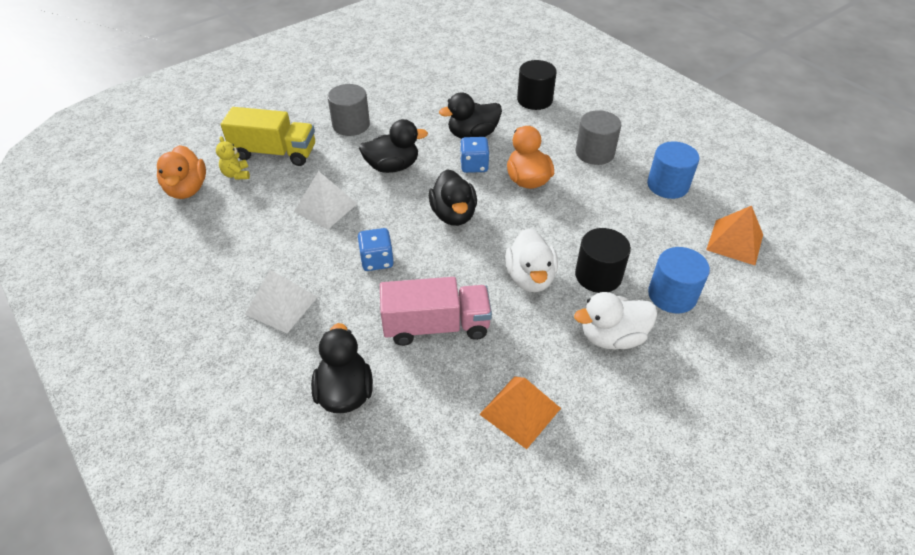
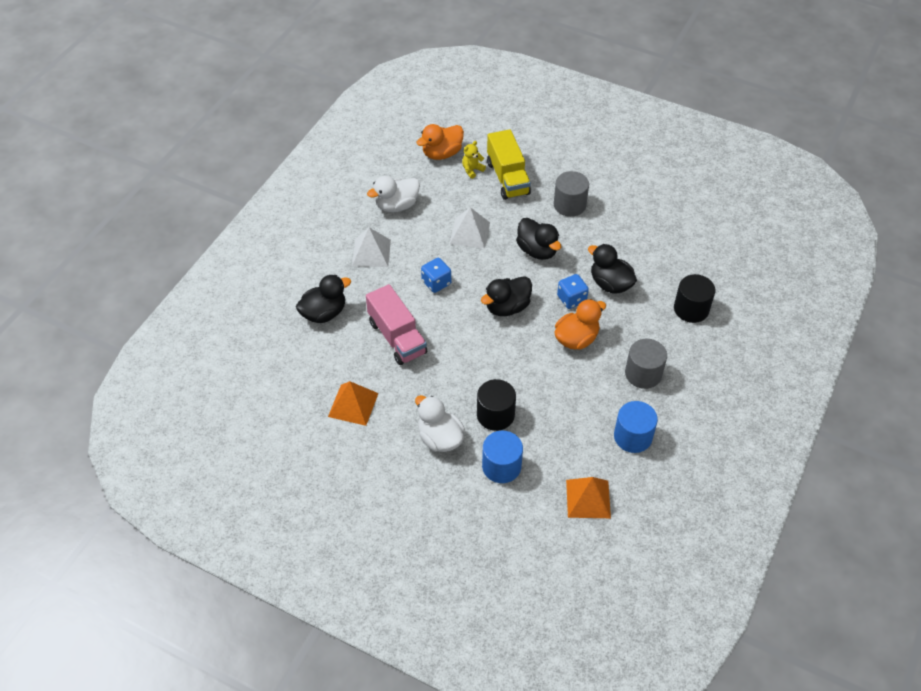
camera: 65 degrees right, 5 degrees up
(530, 278) = (469, 374): white duck -> white duck (396, 205)

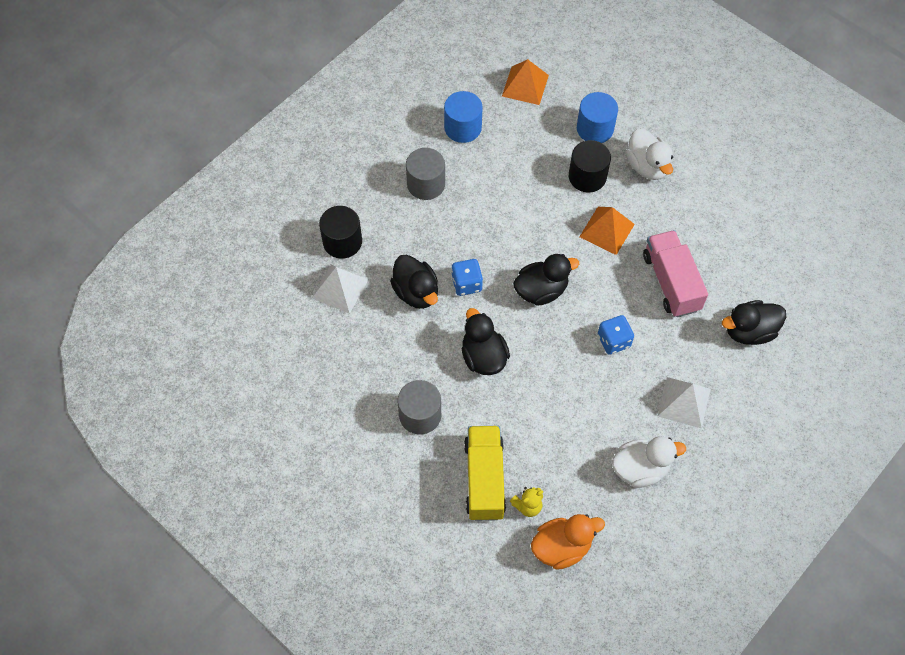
camera: 165 degrees left, 10 degrees up
(353, 405) = (728, 218): orange pyramid -> orange pyramid (606, 230)
(470, 233) = (557, 402): white pyramid -> white pyramid (340, 288)
(576, 339) = (479, 236): orange duck -> none

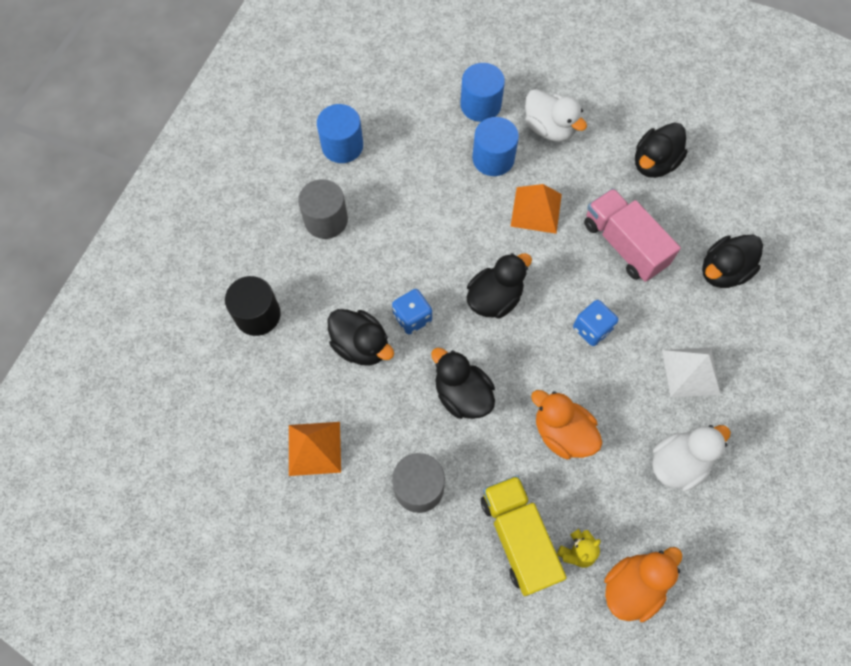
camera: 20 degrees left, 5 degrees up
(340, 288) = (274, 370): white pyramid -> none
(525, 85) = (390, 81): orange pyramid -> orange pyramid (314, 448)
(553, 413) = (562, 433): none -> orange duck
(587, 177) = (493, 158): black cylinder -> blue cylinder
(728, 223) = (654, 163): none -> black duck

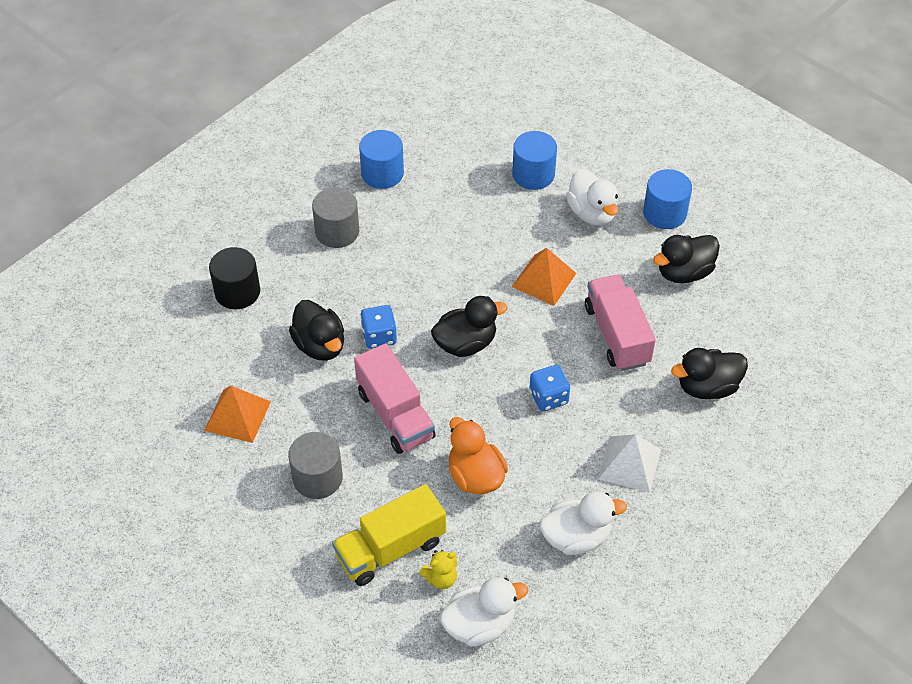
camera: 20 degrees right, 15 degrees down
(462, 395) = (395, 414): black duck -> pink truck
(493, 158) = (523, 224): blue cylinder -> blue cylinder (664, 213)
(518, 538) = (390, 549): yellow truck -> yellow truck turned 120 degrees counterclockwise
(632, 586) = (479, 625): orange duck -> white duck

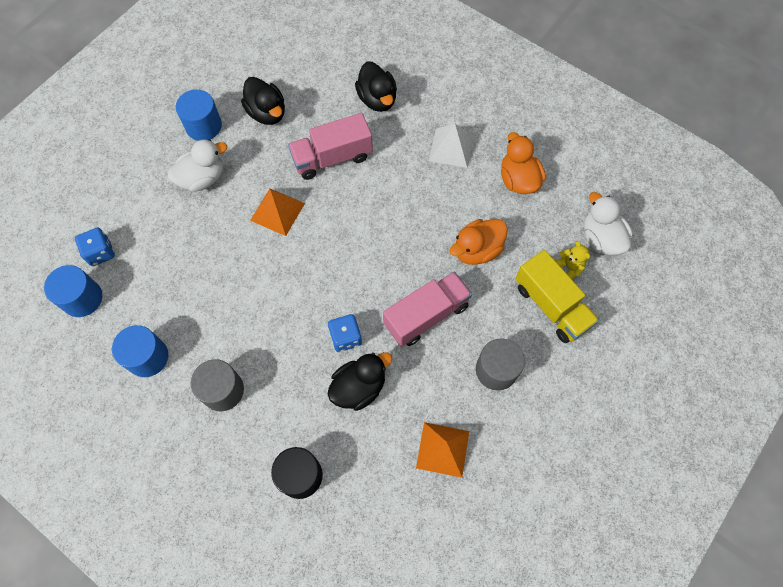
camera: 95 degrees left, 15 degrees up
(465, 343) = (348, 267): black duck -> none
(533, 174) = (155, 225): blue cylinder -> blue cylinder (82, 298)
(548, 397) = (397, 203): blue dice -> blue dice (100, 253)
(576, 537) = (518, 180): white duck -> orange duck

